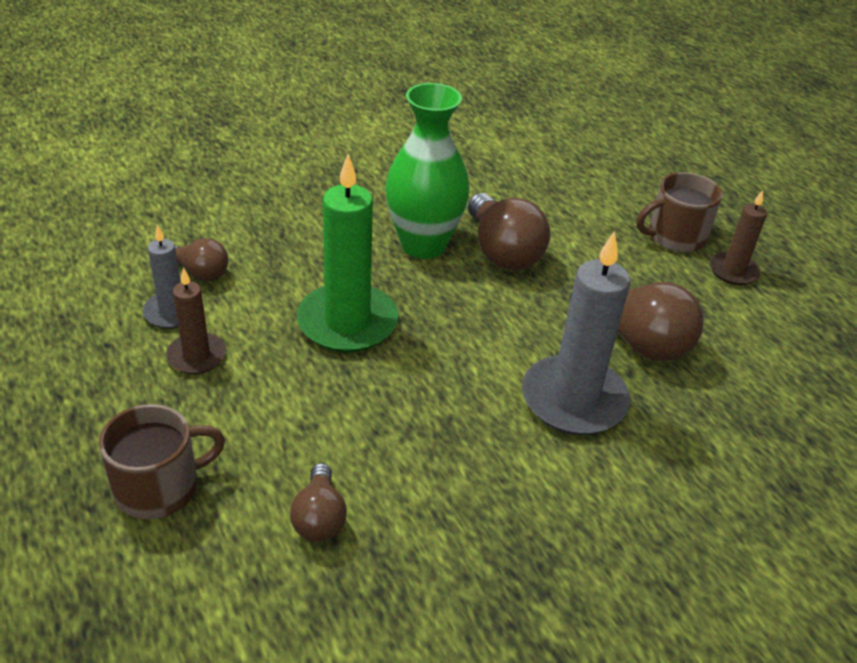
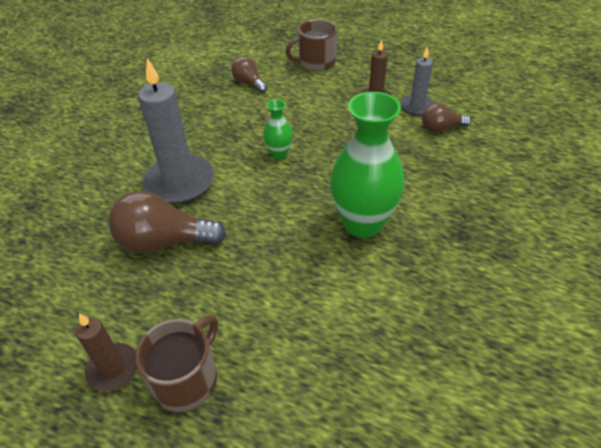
camera: 145 degrees right, 5 degrees up
(159, 487) = (316, 62): brown mug -> brown mug turned 45 degrees clockwise
(347, 322) = (337, 150): green candle -> none
(418, 360) = (279, 154): none -> green vase
(502, 252) = (309, 255): brown light bulb -> none

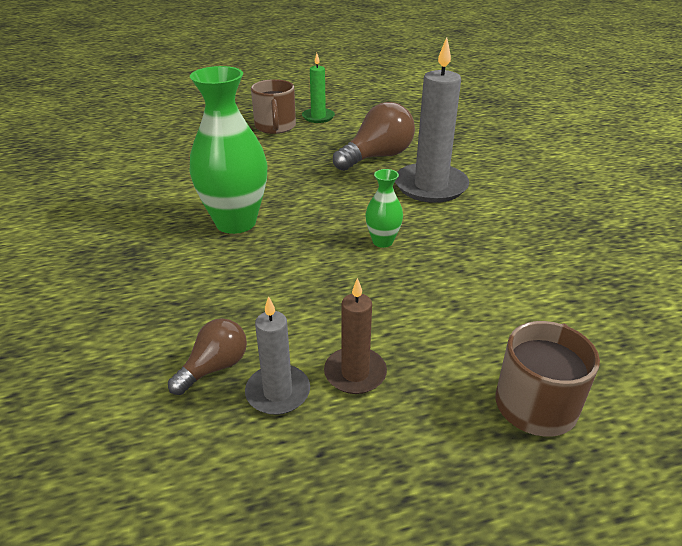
camera: 140 degrees right, 10 degrees down
(113, 369) = (318, 117): brown candle -> green candle
(249, 83) = (554, 306): brown light bulb -> none

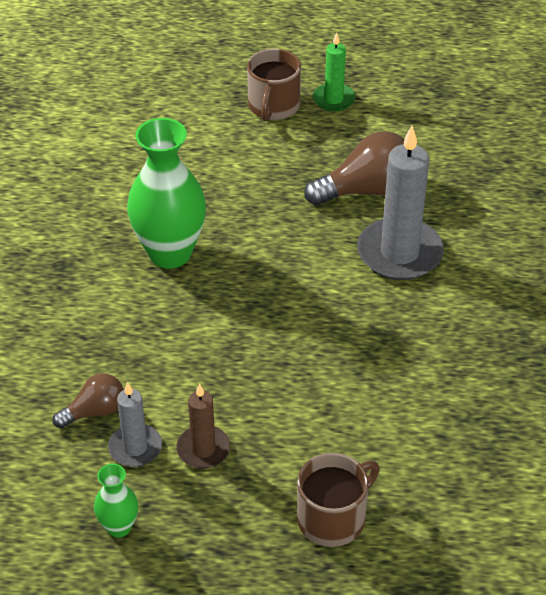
camera: 20 degrees right, 10 degrees up
(382, 241) = (303, 317): green vase -> green vase (119, 527)

